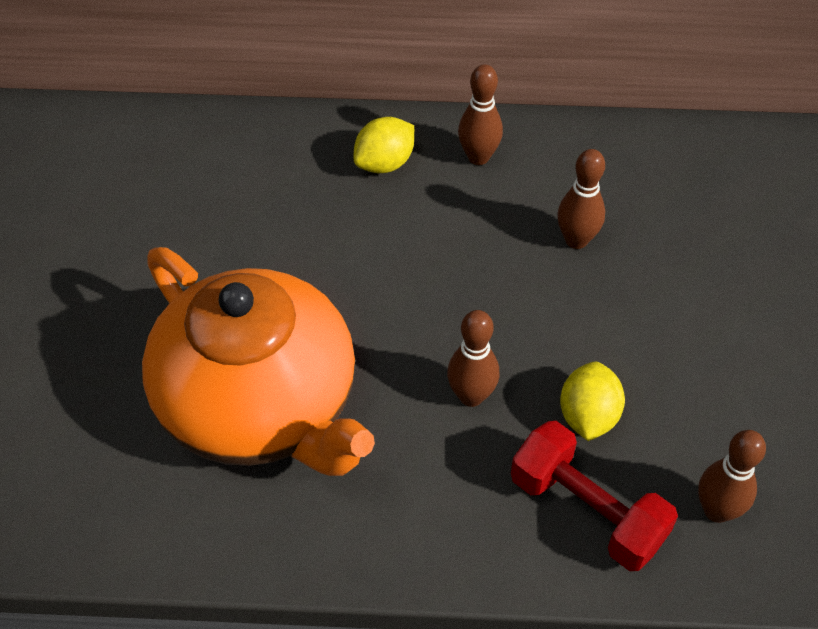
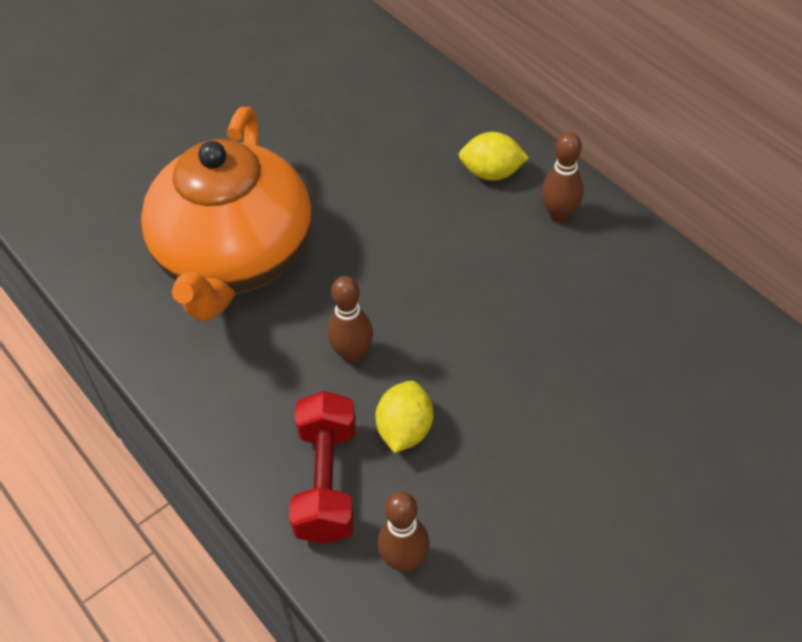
camera: 50 degrees right, 0 degrees up
(576, 240) = (551, 319): brown bowling pin -> none
(588, 416) = (405, 430): yellow lemon -> yellow lemon turned 45 degrees counterclockwise

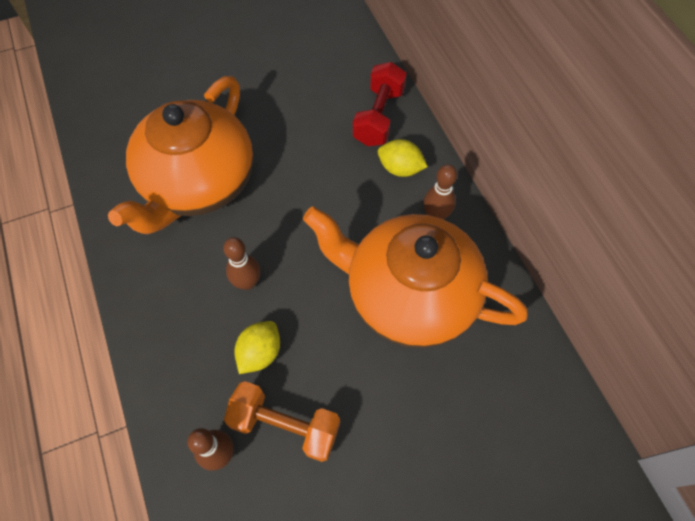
camera: 15 degrees right, 10 degrees up
(327, 481) = (192, 375): red dumbbell -> red dumbbell (378, 117)
(474, 502) = (285, 425): none -> orange dumbbell
(564, 312) = (408, 295): none -> orange teapot

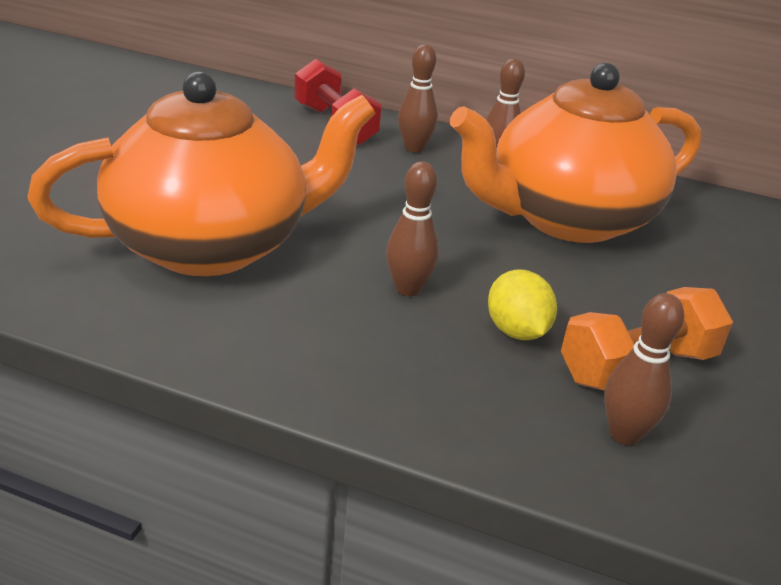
camera: 50 degrees left, 30 degrees down
(198, 184) = (213, 245): orange teapot -> orange teapot turned 90 degrees counterclockwise
(400, 168) = (414, 148): yellow lemon -> brown bowling pin

